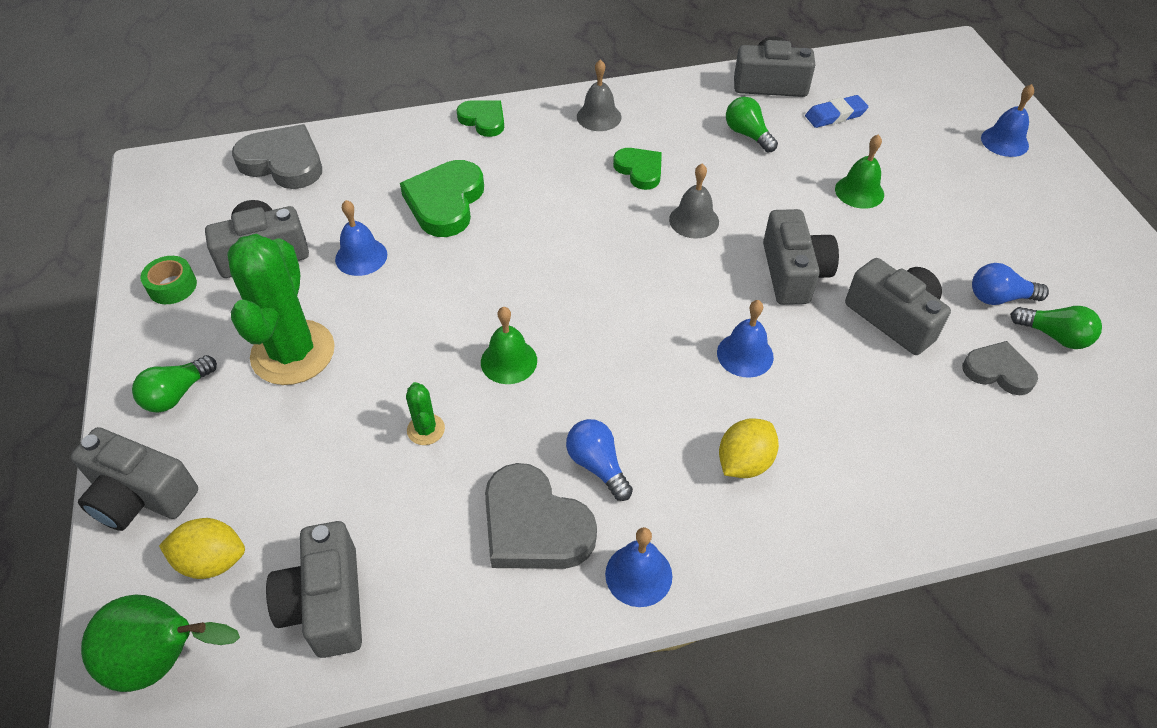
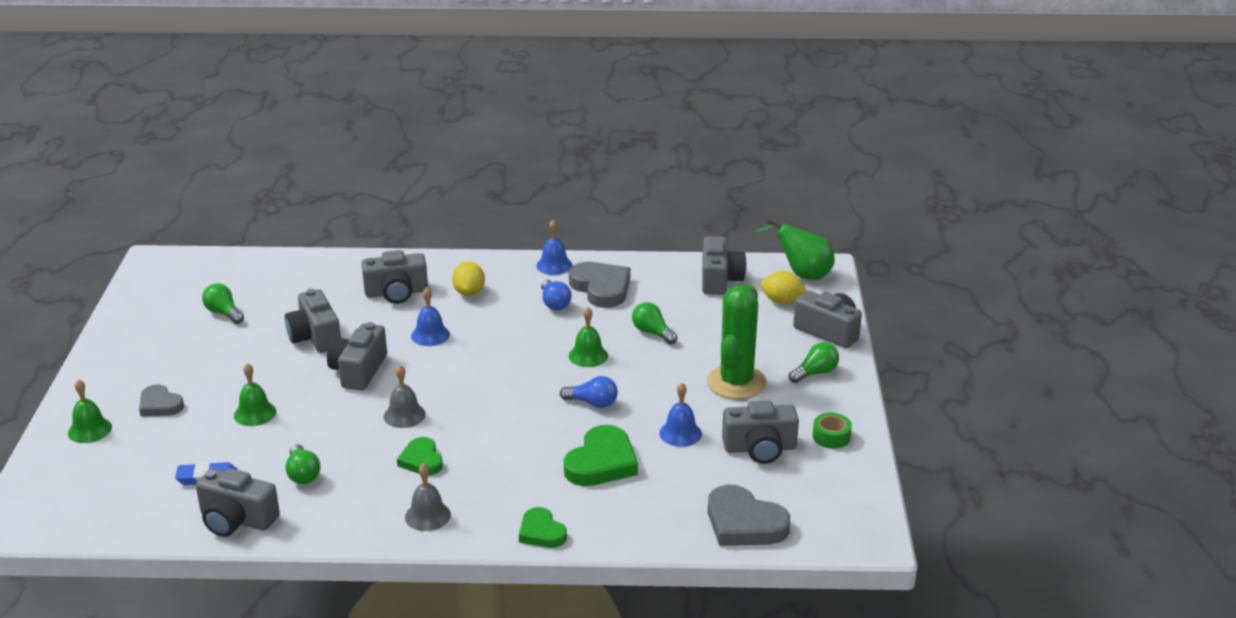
camera: 165 degrees left, 20 degrees down
(426, 429) = (652, 333): green cactus -> green light bulb
(744, 462) = (469, 292): yellow lemon -> yellow lemon turned 60 degrees counterclockwise
(854, 435) = (396, 292): none -> grey camera
(998, 371) = (280, 304): grey heart -> grey heart (160, 405)
(999, 298) = (233, 336): blue light bulb -> blue light bulb (592, 403)
(1004, 141) = (90, 430): blue bell -> green bell

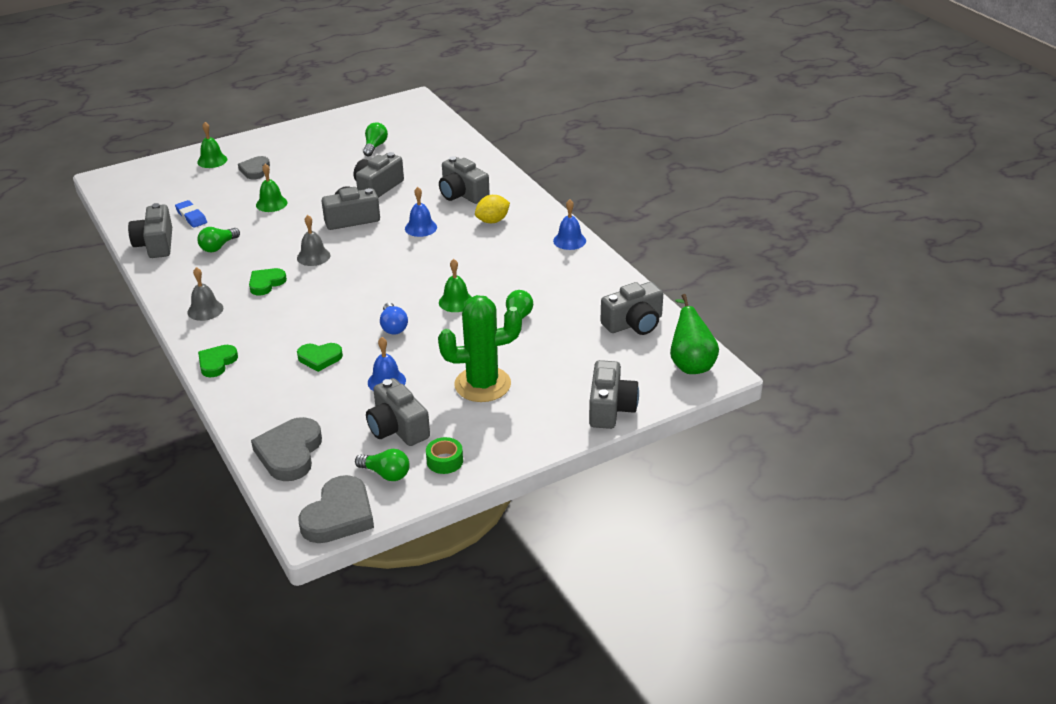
camera: 60 degrees right, 5 degrees up
(554, 303) = (514, 261): blue light bulb -> none
(601, 288) = (559, 273): grey heart -> grey heart (339, 515)
(601, 462) = (319, 358): green heart -> green heart, size x0.61
(782, 301) = (633, 367): yellow lemon -> none
(815, 373) = (535, 422): green light bulb -> green light bulb (386, 474)

